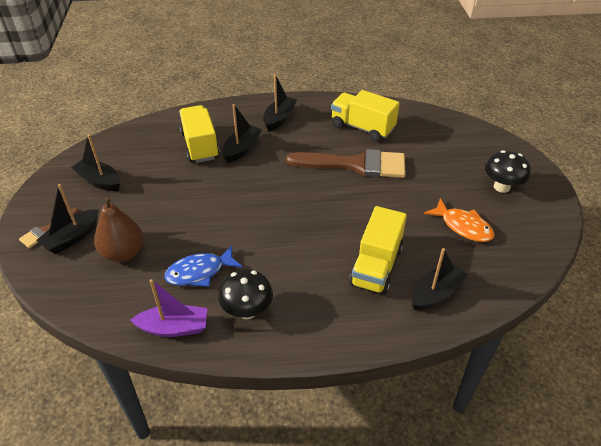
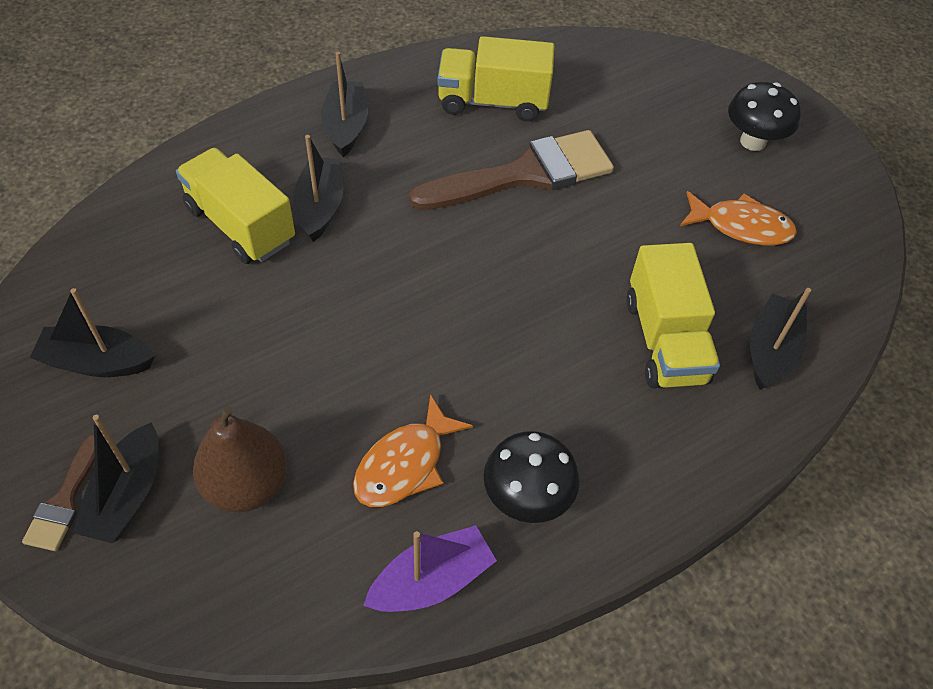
camera: 30 degrees left, 10 degrees up
(199, 272) = (405, 464): blue fish -> orange fish

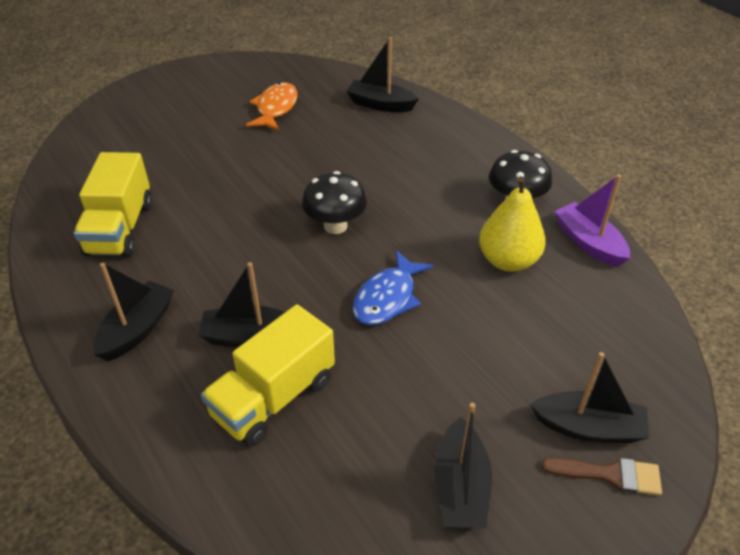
camera: 90 degrees left, 10 degrees down
(246, 484) = (553, 348): brown pear -> none
(346, 127) = (137, 329): black boat -> black boat turned 120 degrees clockwise
(357, 325) = (388, 298): none -> blue fish
(405, 464) = (508, 260): orange fish -> yellow pear
(525, 174) = (216, 208): brown brush -> none
(665, 340) = (379, 144): yellow truck -> none
(753, 141) = (191, 98): black mushroom -> black mushroom (335, 226)

